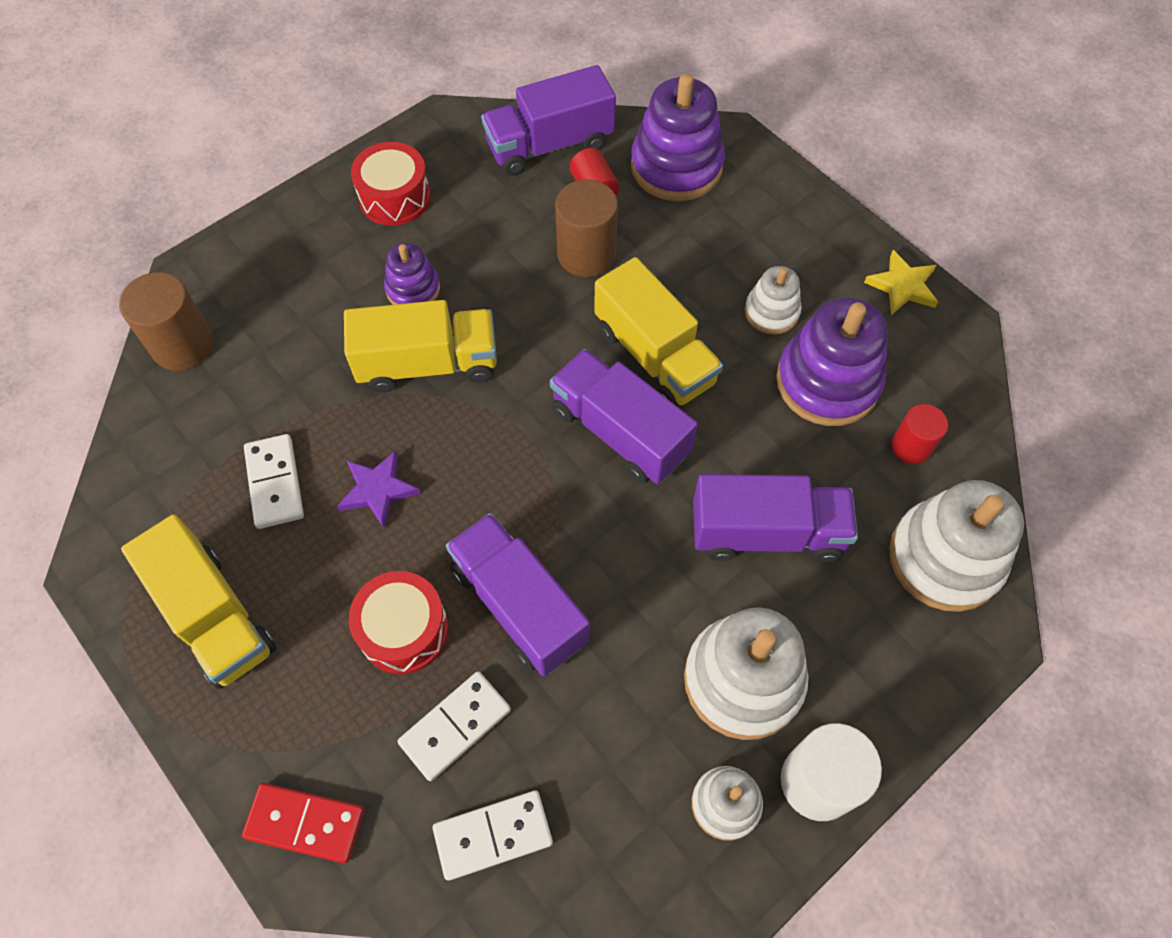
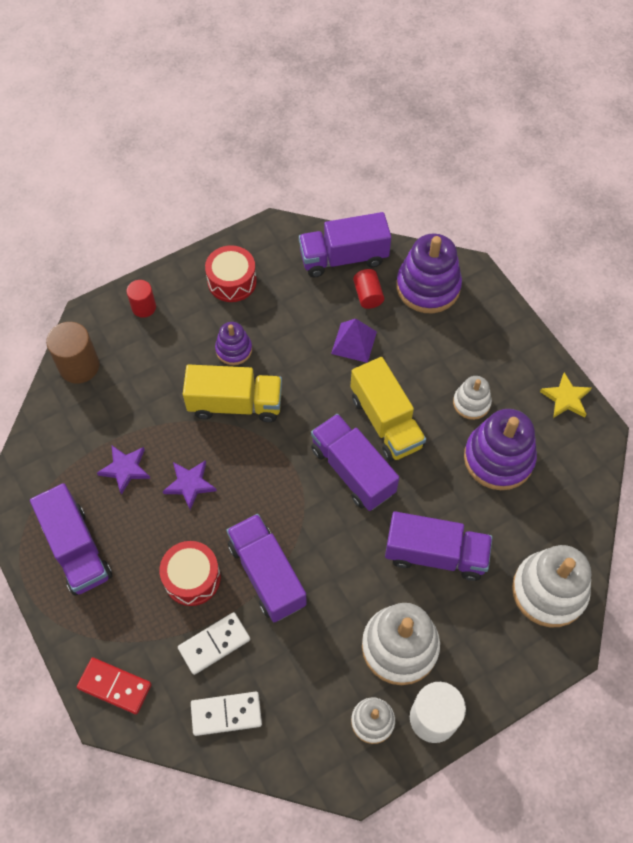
camera: 10 degrees right, 0 degrees up
(215, 616) = (77, 549): yellow truck -> purple truck
(274, 483) = (125, 469): white domino -> purple star
(586, 254) = (354, 342): brown cylinder -> purple pyramid
(911, 447) = (544, 512): red cylinder -> red cylinder (144, 307)

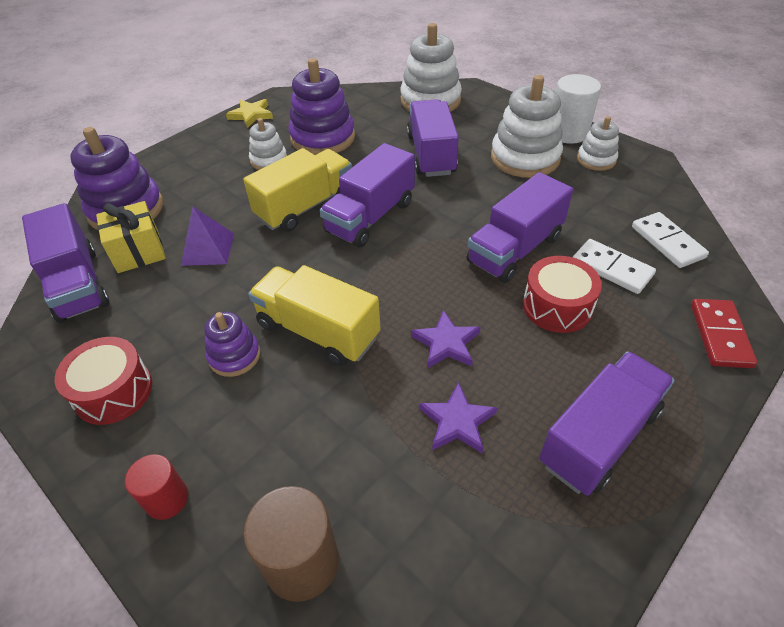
camera: 105 degrees left, 15 degrees down
(235, 404) = (318, 331): yellow truck -> yellow truck turned 45 degrees counterclockwise
(368, 295) = (138, 252): red cylinder -> yellow gift

